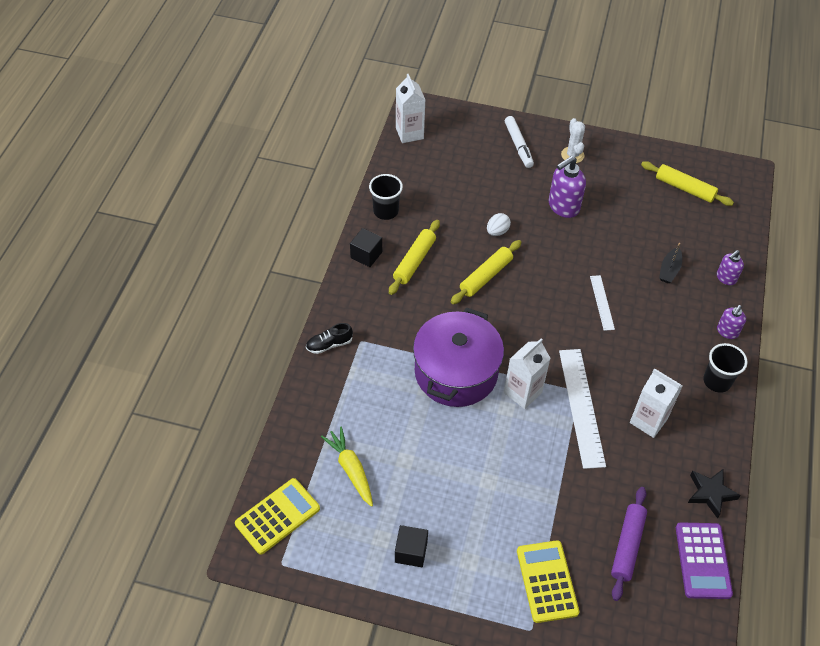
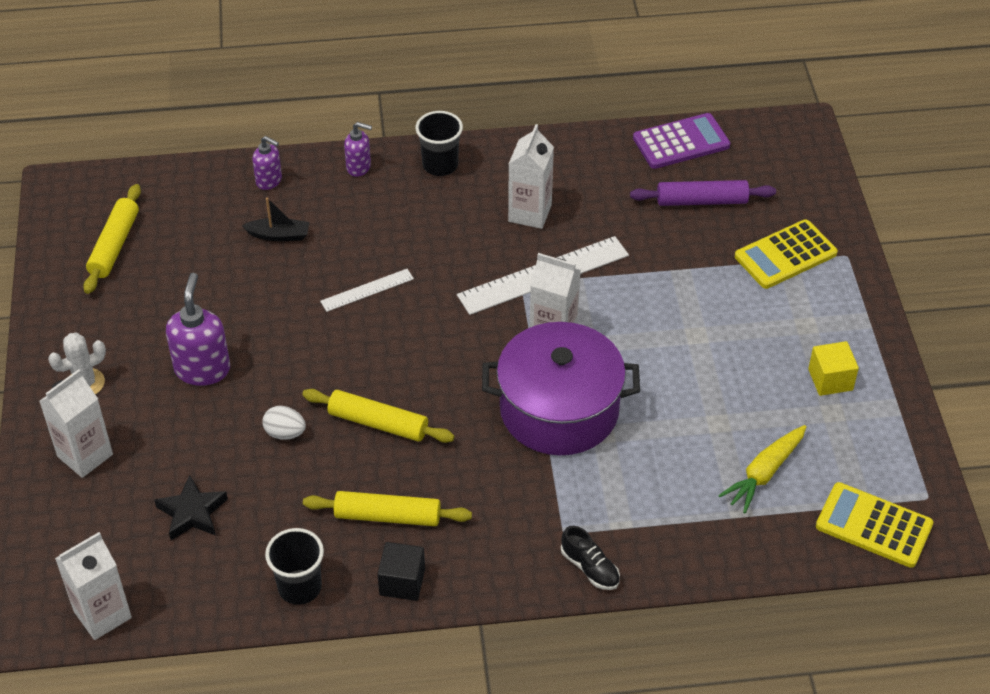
camera: 110 degrees left, 5 degrees down
(411, 552) = (830, 379): black cube -> yellow cube
(518, 145) = (85, 455): white marker -> white carton
(563, 206) = (202, 369): purple soap dispenser -> purple soap dispenser turned 120 degrees counterclockwise
(710, 493) = (596, 148): black star -> black star (192, 513)

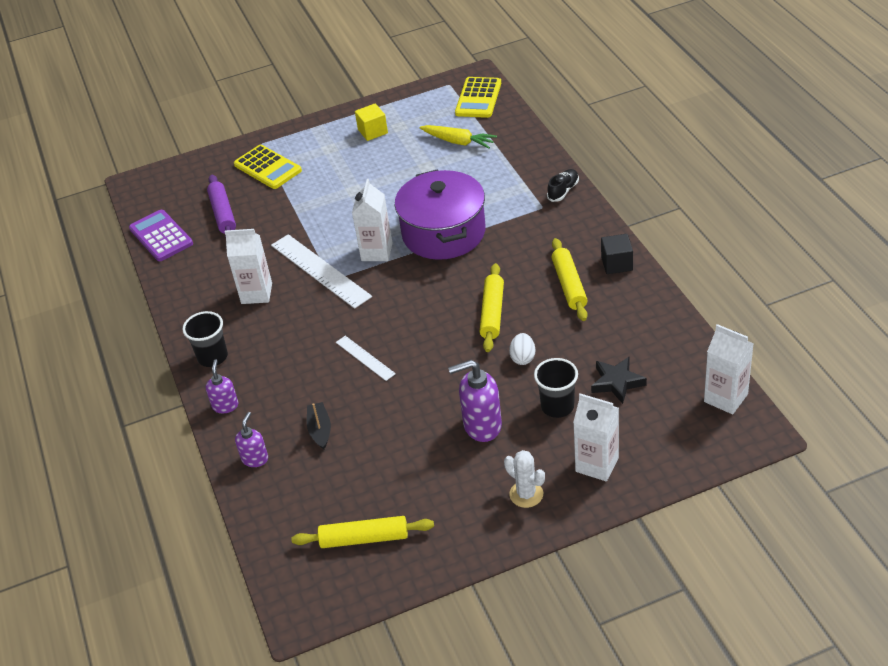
camera: 100 degrees left, 5 degrees down
(300, 587) = (647, 308): black cup -> black cup (557, 406)

